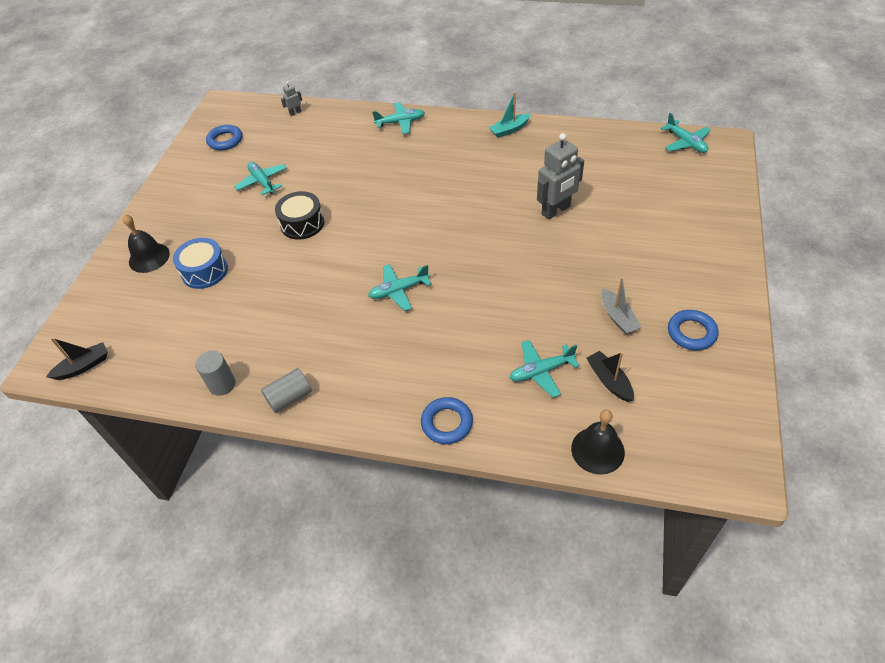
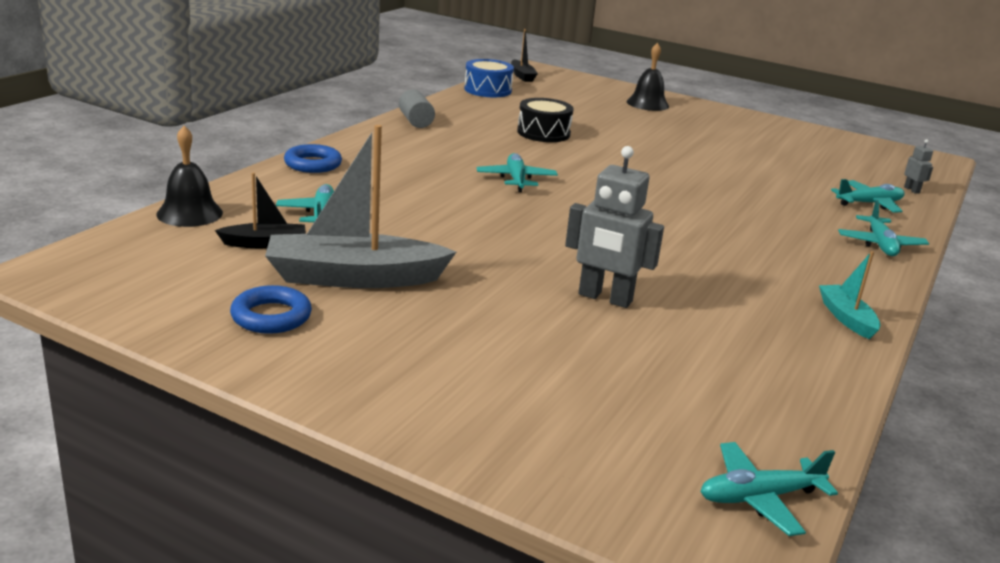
camera: 100 degrees right, 25 degrees down
(204, 271) = (612, 117): blue drum -> blue drum (487, 90)
(222, 384) = (456, 106): grey cylinder -> none
(225, 140) = (849, 151): blue ring -> none
(262, 182) = (755, 155): turquoise plane -> turquoise plane (869, 203)
(302, 224) = (665, 160): black drum -> black drum (543, 133)
(556, 210) = (605, 298): grey robot -> grey robot turned 45 degrees counterclockwise
(618, 317) = (354, 277): grey boat -> grey boat, size x2.01

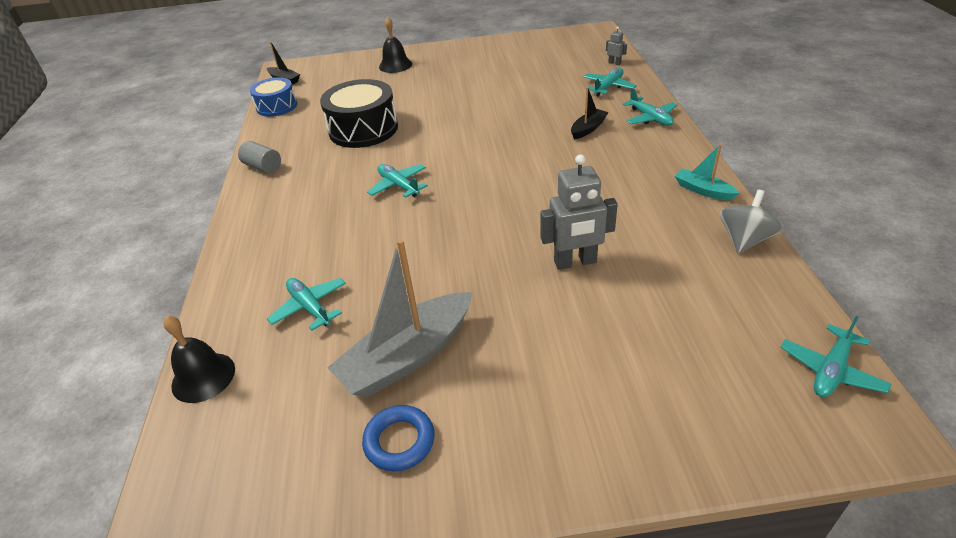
camera: 30 degrees left, 15 degrees up
(265, 243) = (303, 368): black boat -> black boat (588, 129)
(313, 164) = (238, 258): blue ring -> none
(543, 133) = (363, 129): black drum -> black drum, size x1.58
(830, 371) = (744, 240): none -> grey spinning top

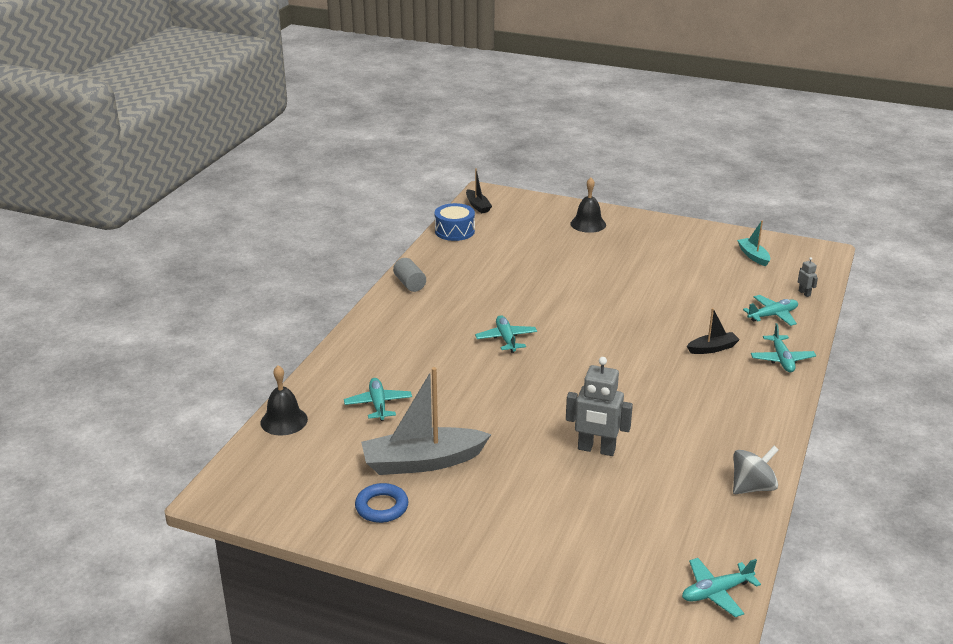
camera: 25 degrees right, 10 degrees down
(363, 129) = (513, 278): black drum -> none
(703, 190) = (760, 438): turquoise boat -> turquoise boat (753, 256)

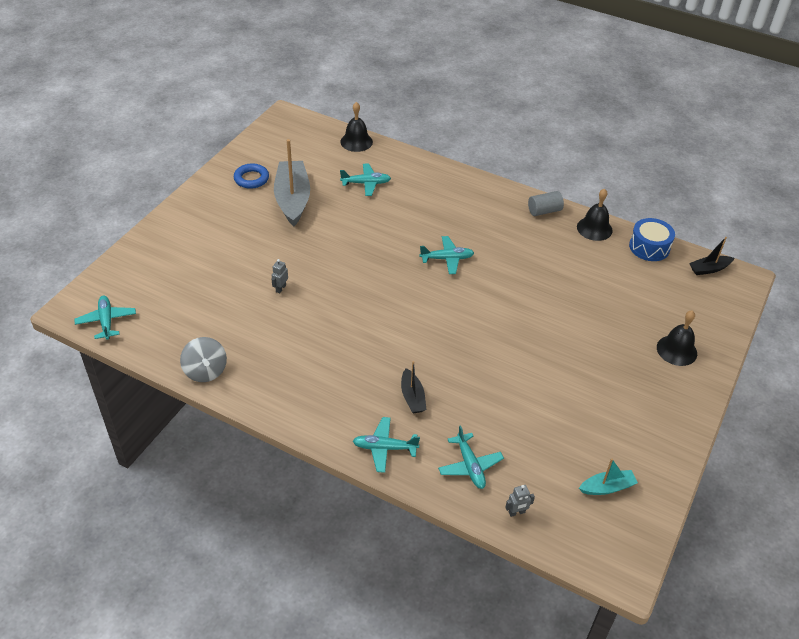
camera: 95 degrees right, 15 degrees up
(433, 257) = (594, 228): none -> black bell
(596, 449) = (280, 288): grey robot -> grey robot, size x0.46

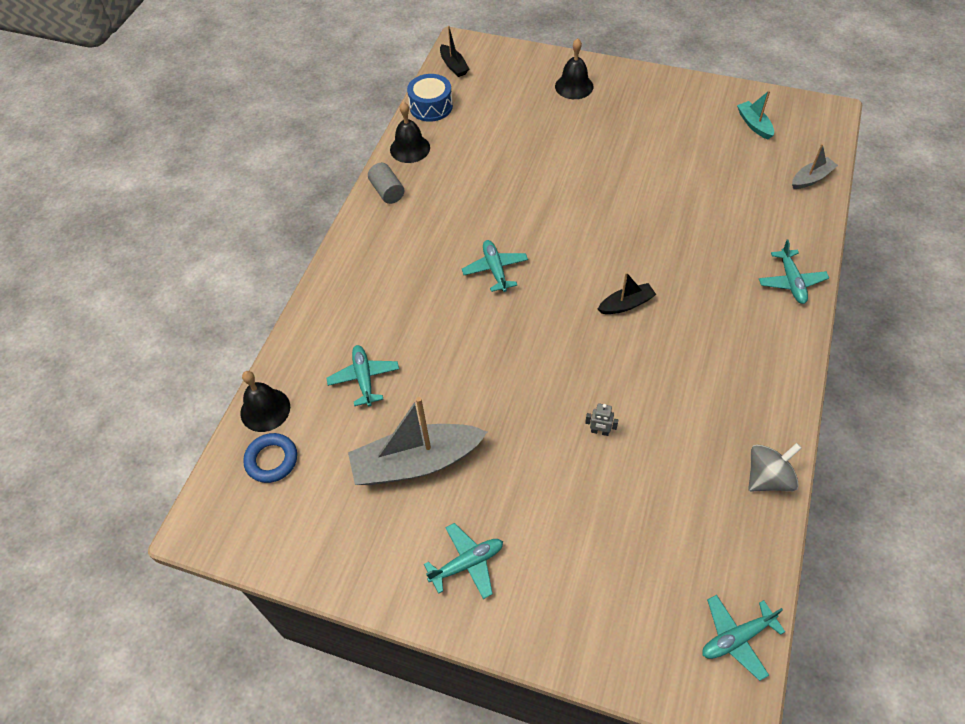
camera: 95 degrees left, 10 degrees up
(251, 179) = (377, 533): blue ring -> blue ring (271, 460)
(412, 397) = (716, 270): black boat -> black boat (626, 304)
(470, 466) = (778, 215): turquoise plane -> turquoise plane (467, 563)
(516, 512) = (811, 178): grey robot -> grey boat

